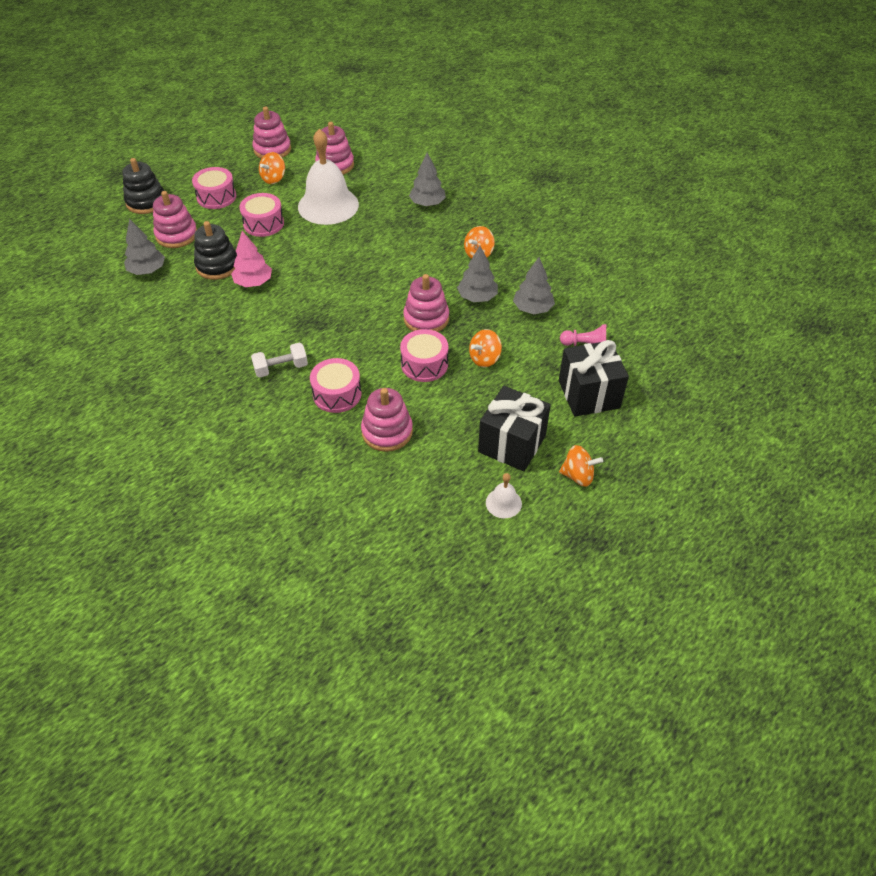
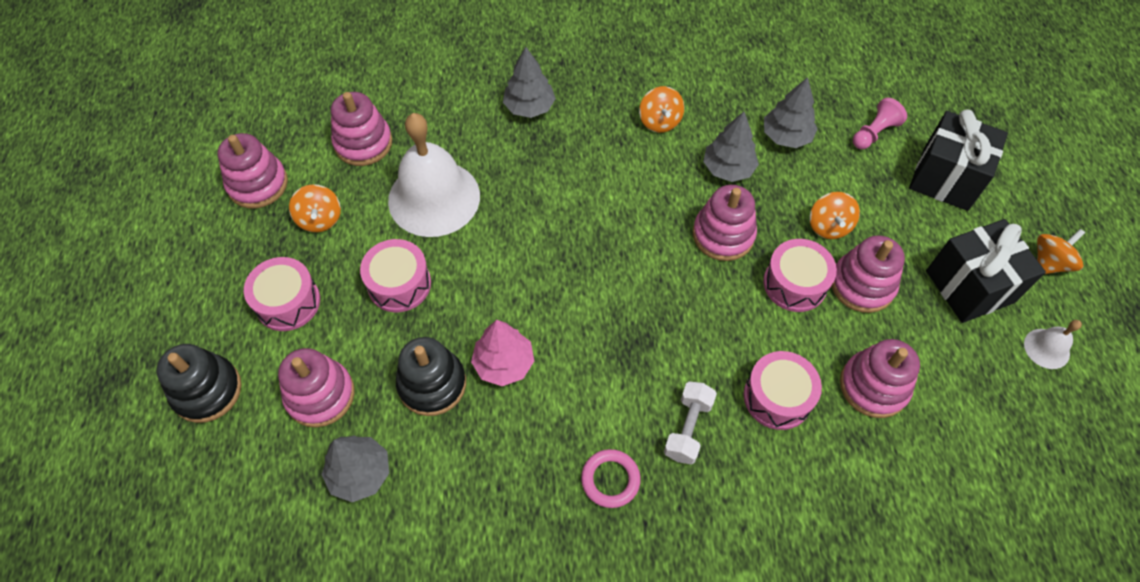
camera: 50 degrees left, 10 degrees up
(222, 355) = (610, 479): none -> pink ring
(456, 393) = (862, 285): none -> pink stacking toy

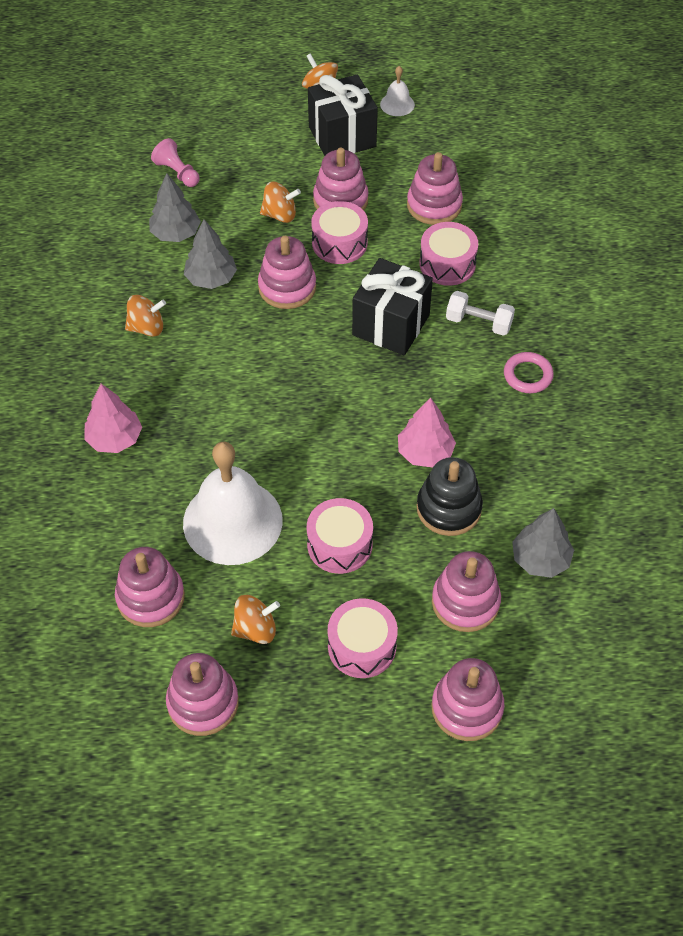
camera: 90 degrees left, 5 degrees down
(207, 390) = (467, 708): black stacking toy -> pink stacking toy
(529, 107) = (115, 439): grey tree -> pink tree
(945, 178) = (232, 134): black gift -> black gift (391, 325)

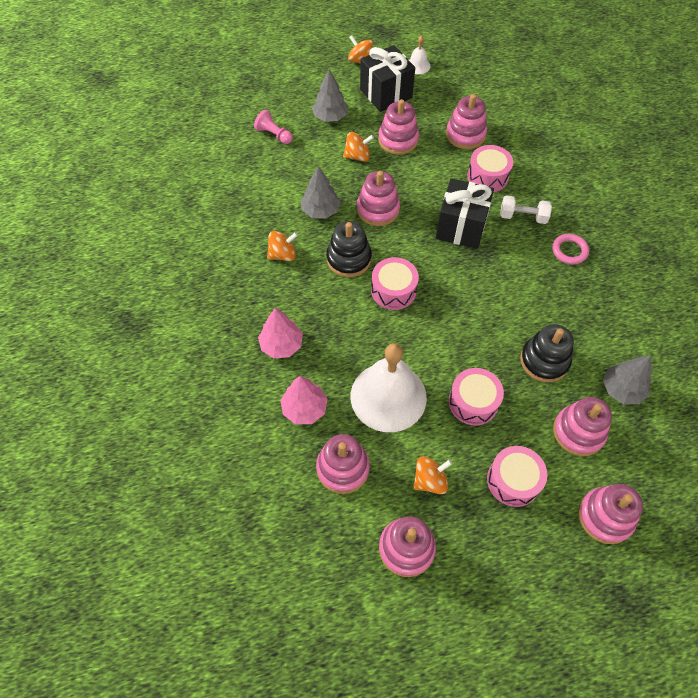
camera: 10 degrees left, 5 degrees up
(175, 233) = (285, 180): grey tree -> grey tree (330, 117)
(230, 345) = (349, 259): none -> black stacking toy
(339, 243) = (406, 171): pink drum -> pink drum (393, 290)
(425, 452) = (514, 320): pink tree -> pink tree (304, 408)

